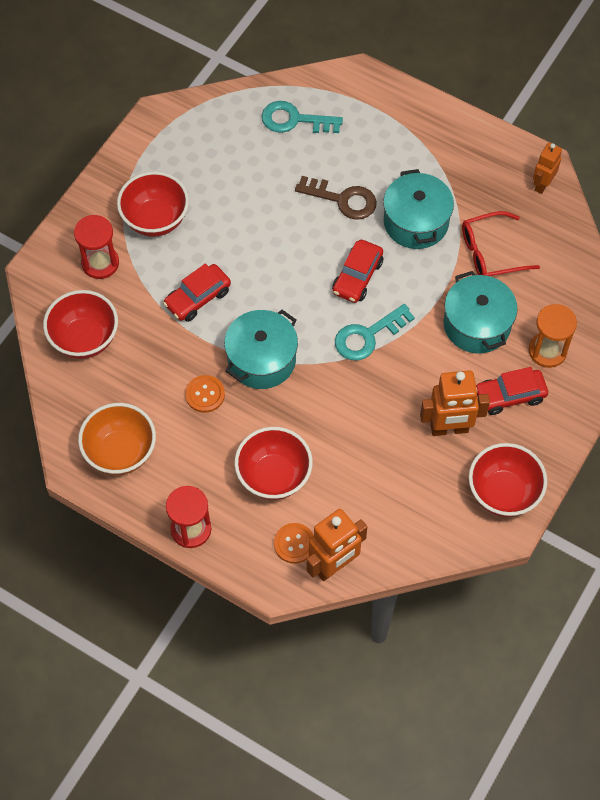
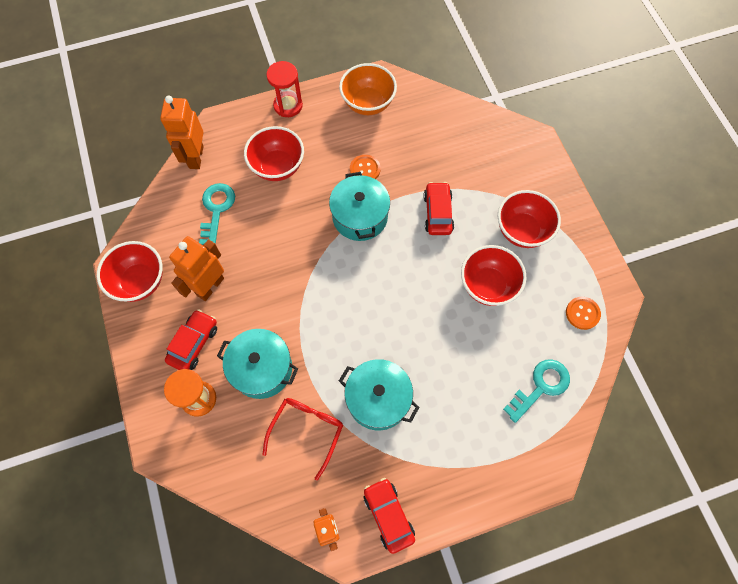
camera: 130 degrees right, 5 degrees up
(85, 339) = (461, 134): red bowl -> red bowl (488, 285)
(100, 263) = (512, 177): red hourglass -> none
(294, 544) = (228, 147): orange button -> orange button (582, 313)
(342, 199) = (440, 363): brown key -> none
(357, 277) = (368, 321): red car -> red car (388, 515)
(368, 336) = (318, 291): turquoise key -> turquoise key (216, 210)

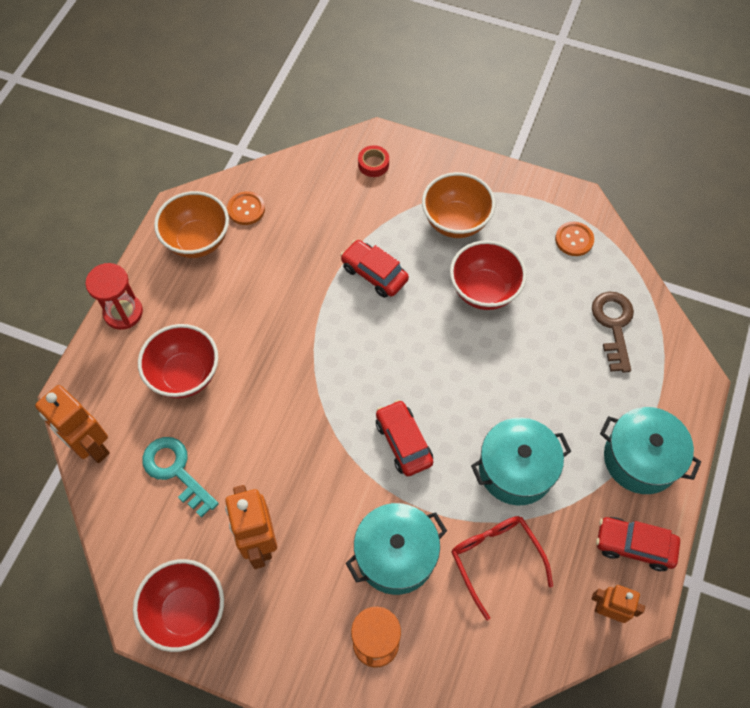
camera: 50 degrees left, 5 degrees down
(194, 343) = (309, 604): red car -> red car (403, 442)
(360, 217) = (314, 342): turquoise pot -> turquoise pot (640, 459)
(365, 169) = (267, 299): orange button -> orange button (246, 209)
(515, 152) = (373, 164): none -> red tape
(522, 231) = (455, 222): red bowl -> orange bowl
(540, 387) = (613, 325): turquoise key -> brown key

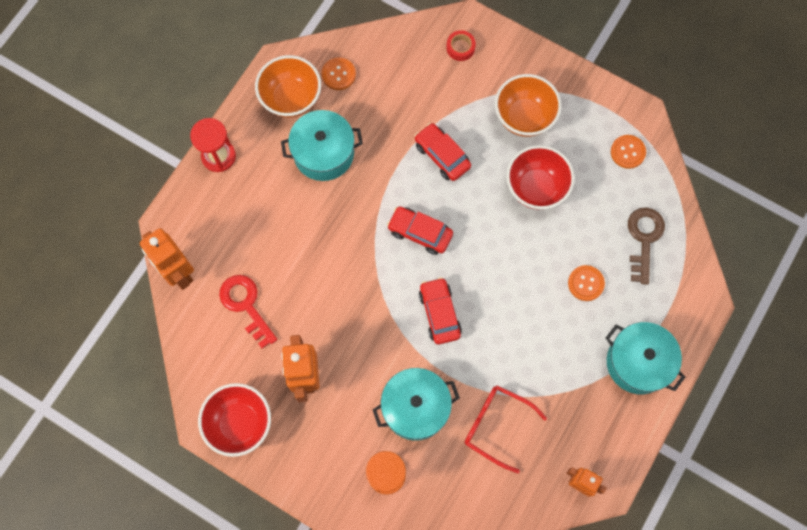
camera: 10 degrees right, 10 degrees up
(176, 471) = (246, 306): turquoise key -> red key
(185, 375) = (264, 222): red bowl -> none
(496, 560) = (497, 426): red glasses -> red glasses turned 45 degrees counterclockwise
(516, 469) = (530, 353): turquoise pot -> turquoise pot (324, 153)
(561, 382) = (586, 283): none -> orange button
(634, 546) = (614, 434): red car -> red car (420, 233)

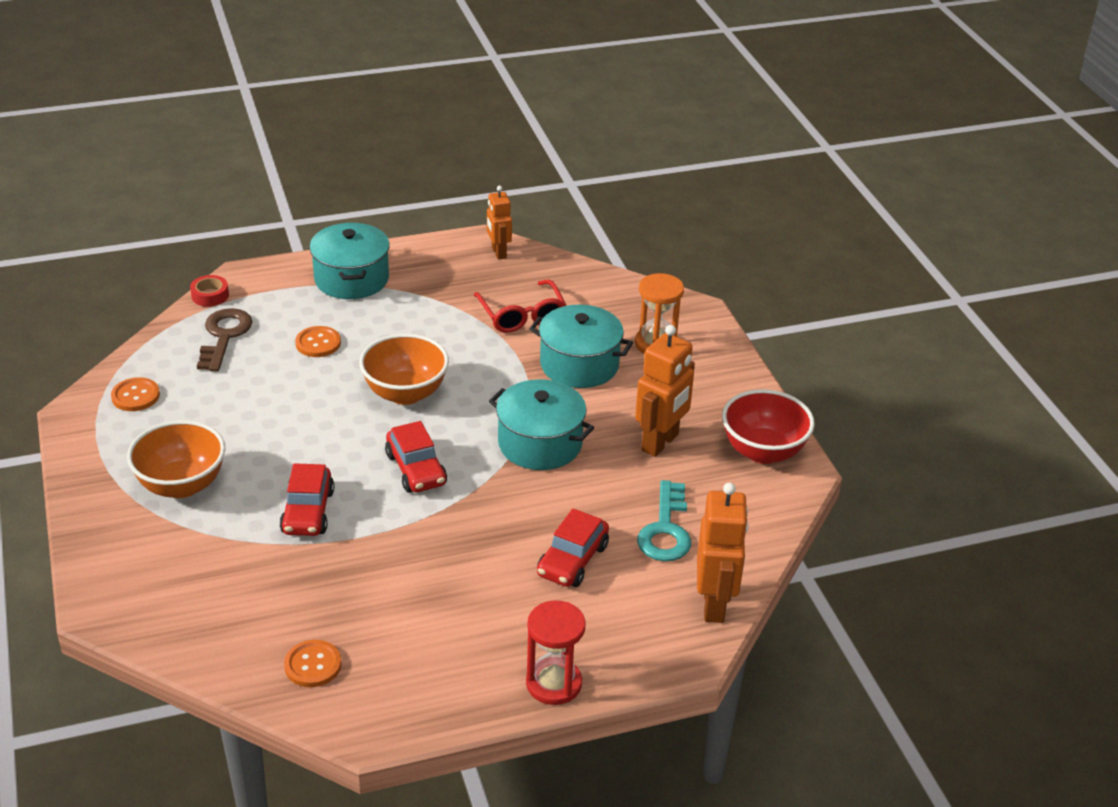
camera: 140 degrees left, 35 degrees down
(246, 306) = (665, 529): red key -> turquoise key
(291, 98) = (398, 681): orange bowl -> orange bowl (405, 393)
(324, 153) = (428, 600): turquoise pot -> turquoise pot (540, 443)
(439, 313) = (476, 405): red car -> red car (572, 560)
(460, 48) = (146, 590): red tape -> red tape (210, 295)
(536, 188) = (257, 428): red bowl -> none
(644, 239) = (224, 336): brown key -> brown key turned 135 degrees clockwise

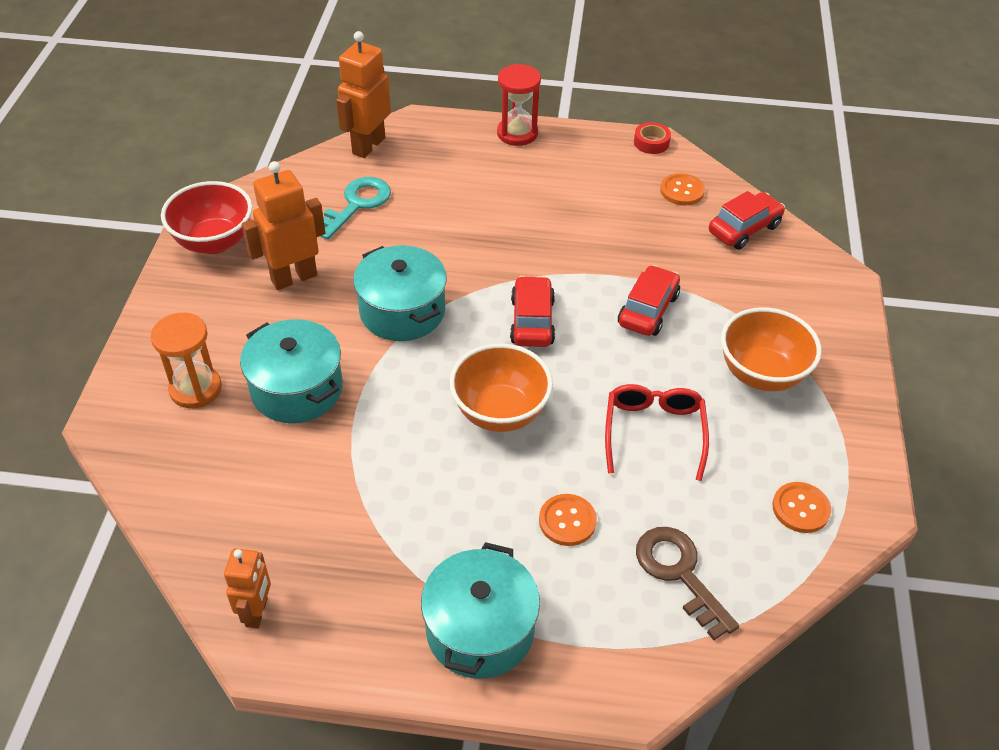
camera: 155 degrees left, 10 degrees up
(210, 295) = (683, 665): red tape -> red tape (651, 142)
(224, 336) = (680, 574): brown key -> brown key turned 120 degrees clockwise
(521, 315) = (306, 483): red glasses -> red glasses (654, 433)
(572, 560) = (447, 204): red car -> red car (744, 229)

